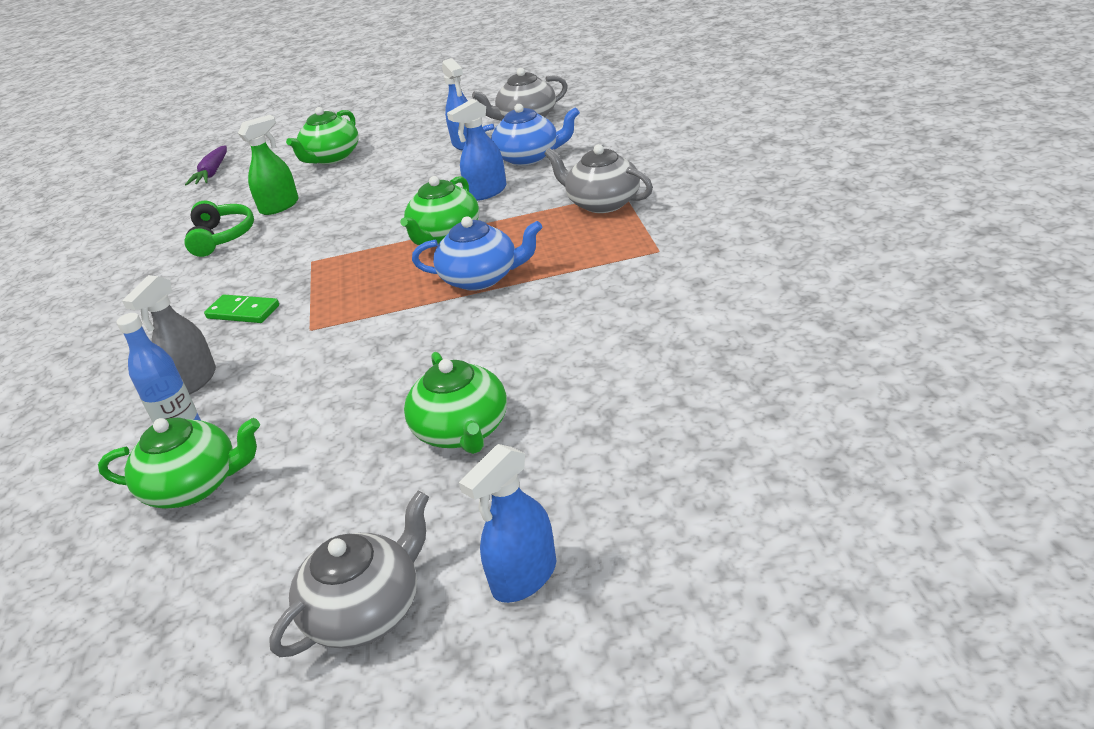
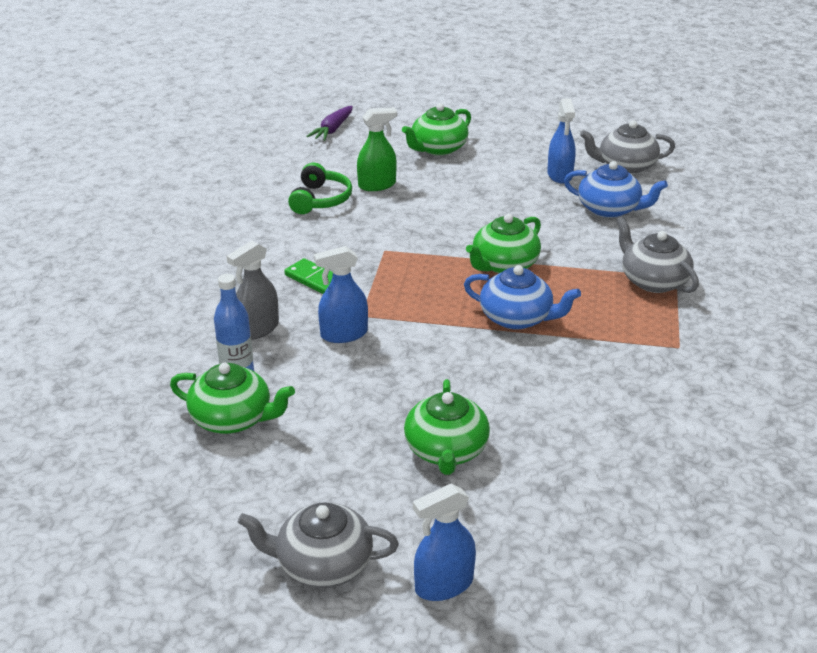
camera: 15 degrees right, 0 degrees up
(366, 611) = (322, 564): grey teapot -> grey teapot turned 150 degrees counterclockwise
(486, 192) = (557, 233): blue spray bottle -> blue spray bottle (344, 334)

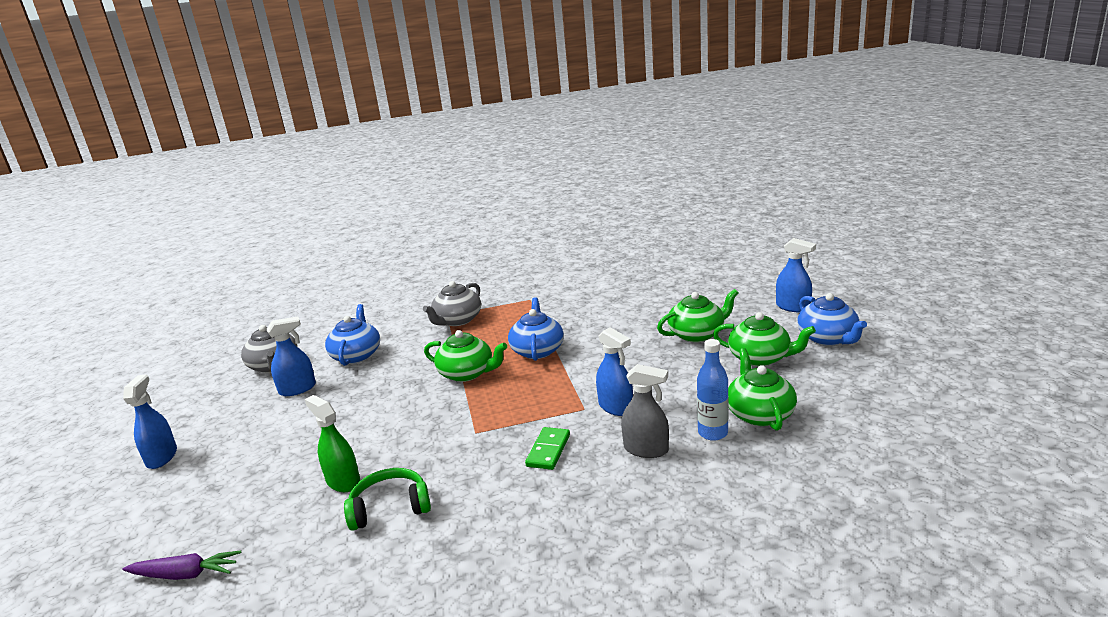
camera: 110 degrees left, 10 degrees down
(322, 564) = (828, 338): grey teapot -> blue teapot
(438, 149) = (243, 471): green teapot -> green teapot (760, 358)
(495, 119) = (162, 457): none -> blue spray bottle

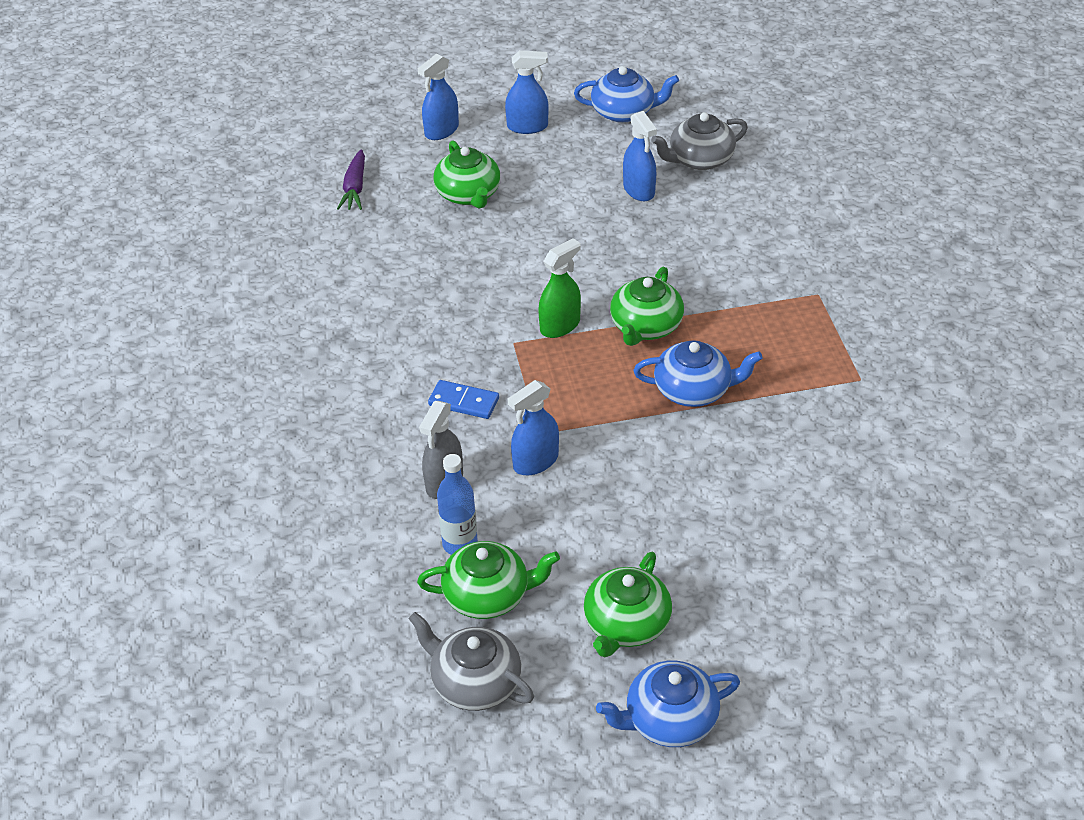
camera: 90 degrees right, 20 degrees up
(343, 481) = (453, 256): green spray bottle -> green spray bottle (560, 325)
(356, 355) = (713, 223): blue teapot -> blue teapot (624, 112)
(390, 508) = (403, 293): green headphones -> none
(457, 320) = (799, 305): grey teapot -> grey teapot (474, 682)
(548, 450) = (464, 402): green domino -> blue domino
(697, 334) = (711, 564): green teapot -> green teapot (468, 195)
(793, 307) = (785, 702): blue spray bottle -> blue spray bottle (441, 131)

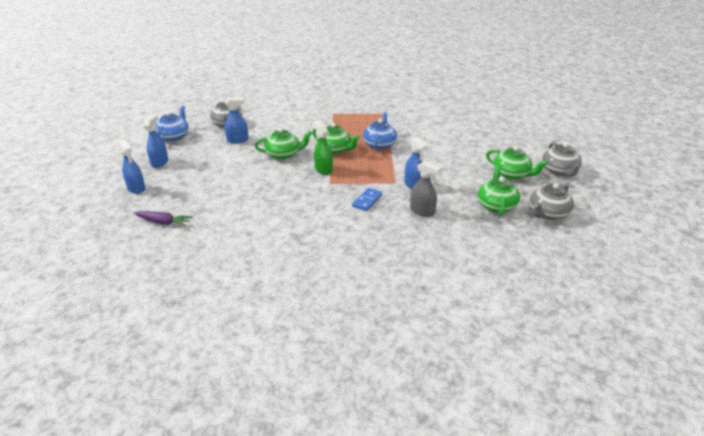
camera: 80 degrees left, 10 degrees down
(460, 544) = (464, 210): blue bottle -> none
(468, 195) = (203, 185): green teapot -> green teapot (284, 154)
(669, 720) = (559, 171): blue teapot -> grey teapot

